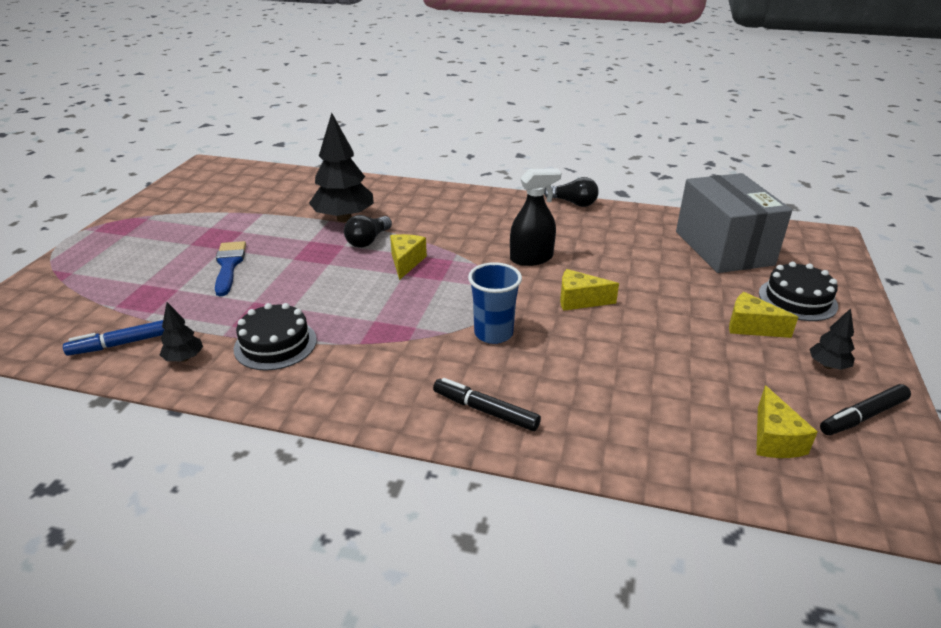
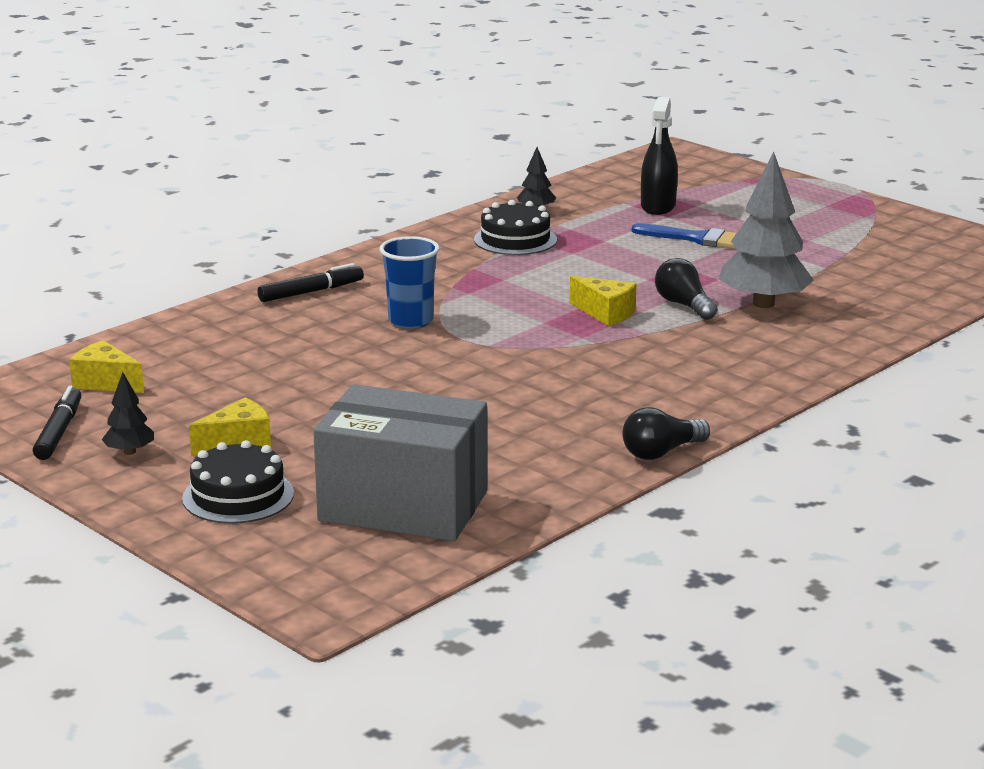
camera: 120 degrees right, 10 degrees down
(124, 343) = (588, 194): blue marker -> none
(344, 218) = (763, 303): black tree -> grey tree
(531, 258) = (533, 378): black spray bottle -> black spray bottle (658, 206)
(579, 300) = (410, 375): yellow cheese -> none

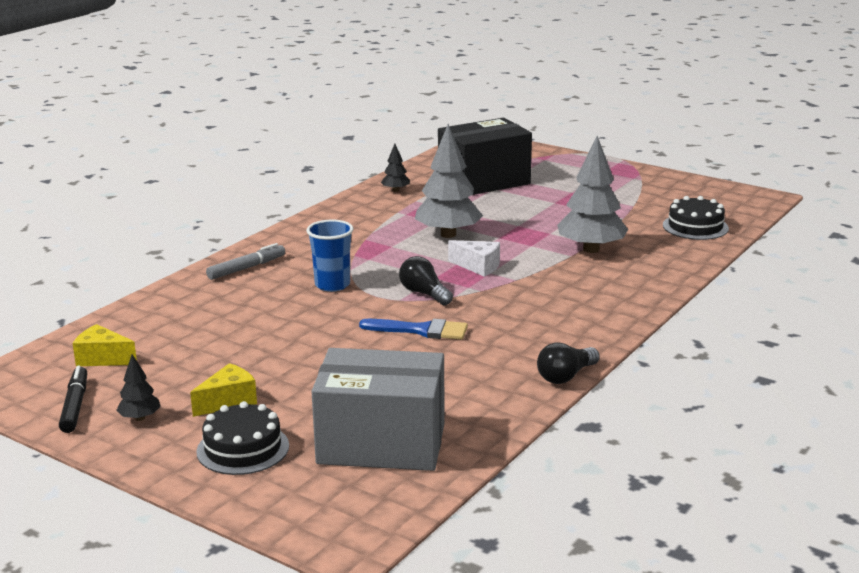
camera: 10 degrees left, 0 degrees up
(311, 292) = (246, 268): black marker -> grey marker
(515, 239) = (389, 214): black cake -> black cake (695, 227)
(582, 270) = (448, 234): none -> grey tree
(605, 313) = (478, 267): yellow cheese -> white cheese
(658, 206) = (484, 181): black spray bottle -> black box
(684, 305) = (533, 255): black light bulb -> black light bulb (424, 294)
(697, 239) = (522, 203): blue brush -> blue brush (421, 330)

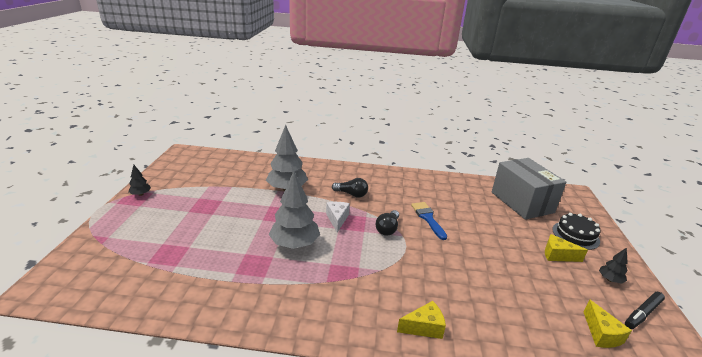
camera: 120 degrees left, 5 degrees up
(246, 268) = (424, 327): grey marker -> yellow cheese
(332, 285) = (409, 269): blue cup -> none
(395, 190) = (209, 301): black tree -> black tree (141, 194)
(484, 181) = (173, 255): black box -> none
(566, 376) = (425, 174): black light bulb -> black light bulb (351, 194)
(695, 227) = (236, 165): black cake -> none

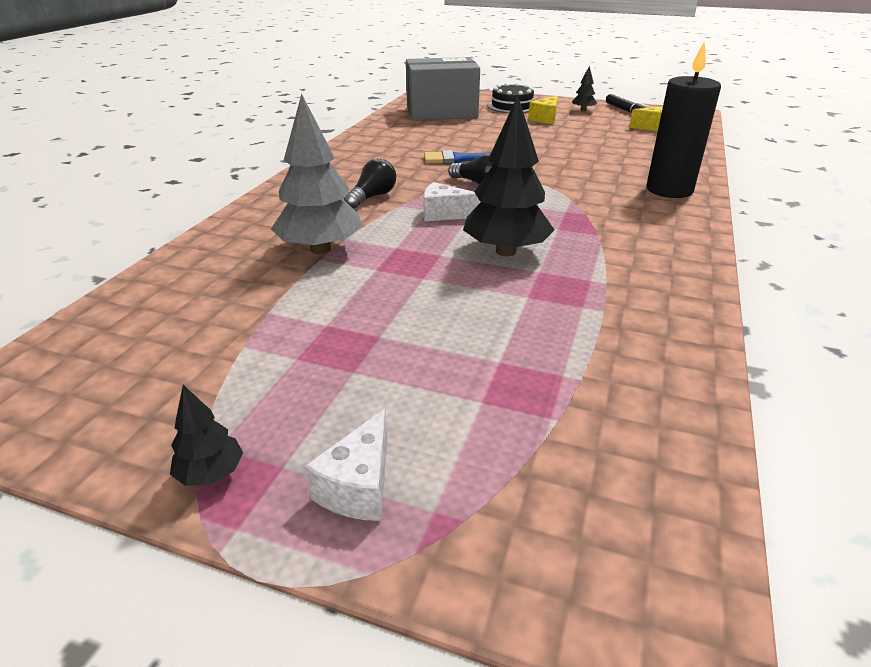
camera: 75 degrees left, 5 degrees up
(125, 221) = (359, 486): none -> white cheese
(295, 244) = (506, 251): grey tree -> black tree
(424, 327) = (669, 190): yellow cheese -> black candle

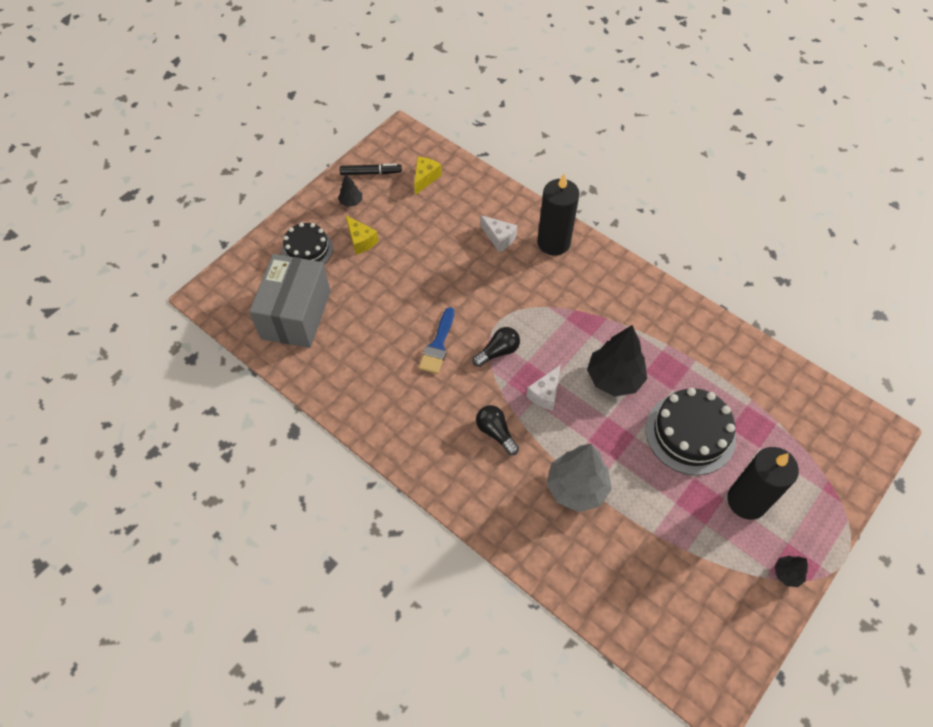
camera: 70 degrees left, 25 degrees up
(358, 399) = (746, 501): none -> black candle
(359, 486) = (804, 514): white cheese -> white cheese (499, 238)
(460, 322) = (690, 433): none -> black cake

